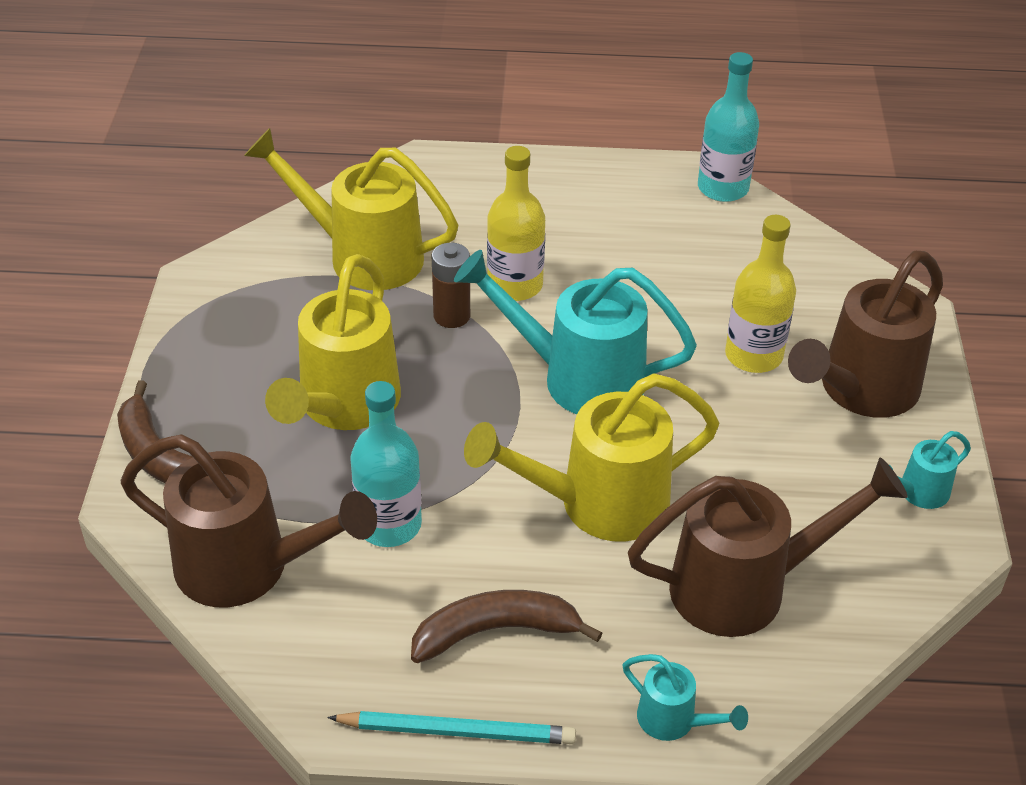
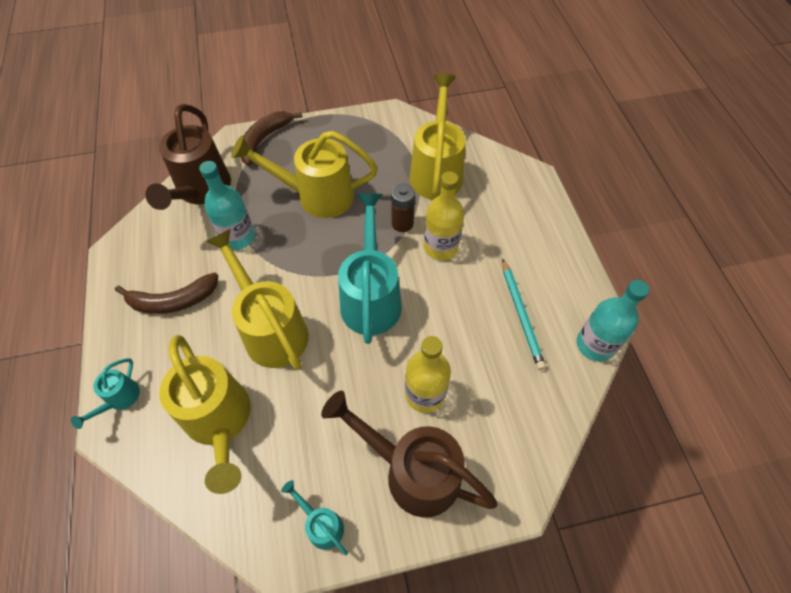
camera: 75 degrees right, 15 degrees up
(457, 731) = (110, 299): turquoise pencil -> turquoise pencil (521, 315)
(495, 631) = (173, 301): brown banana -> brown banana turned 105 degrees clockwise
(744, 587) = (220, 421): brown watering can -> yellow watering can

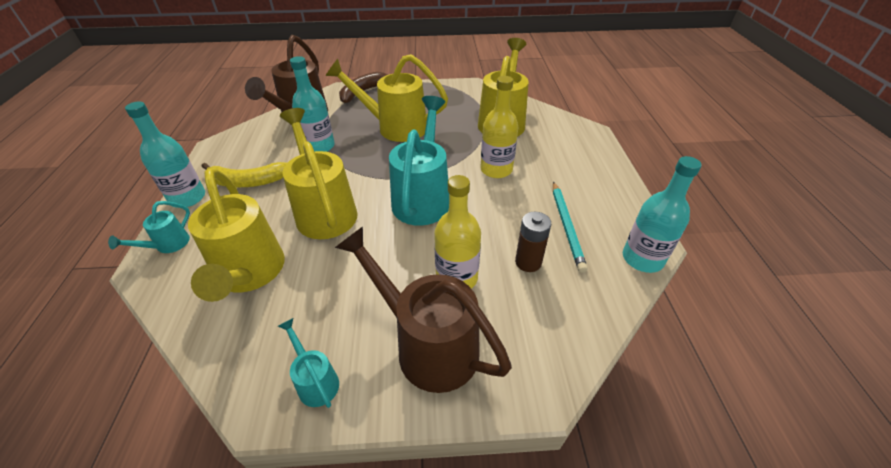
camera: 10 degrees right, 15 degrees down
(114, 333) = (188, 198): none -> turquoise bottle
(173, 301) = (248, 182): brown banana -> yellow banana
(402, 223) = (464, 151): brown battery -> brown battery (528, 262)

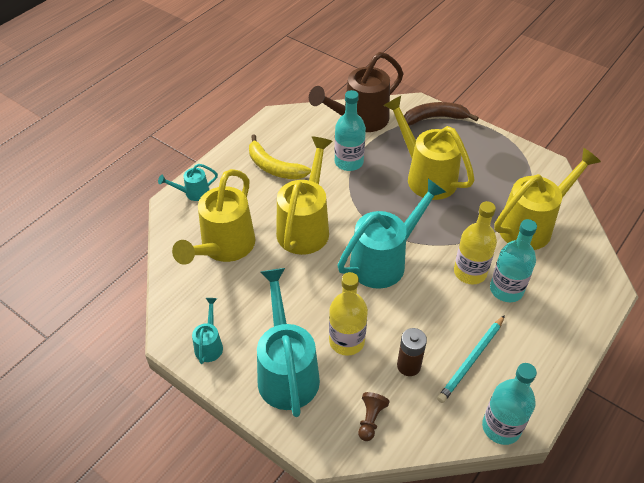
camera: 40 degrees right, 5 degrees up
(188, 198) = (227, 159): turquoise bottle -> turquoise bottle (506, 290)
(428, 345) = (286, 371): brown watering can -> turquoise watering can
(548, 329) = (370, 419): none -> brown pawn

